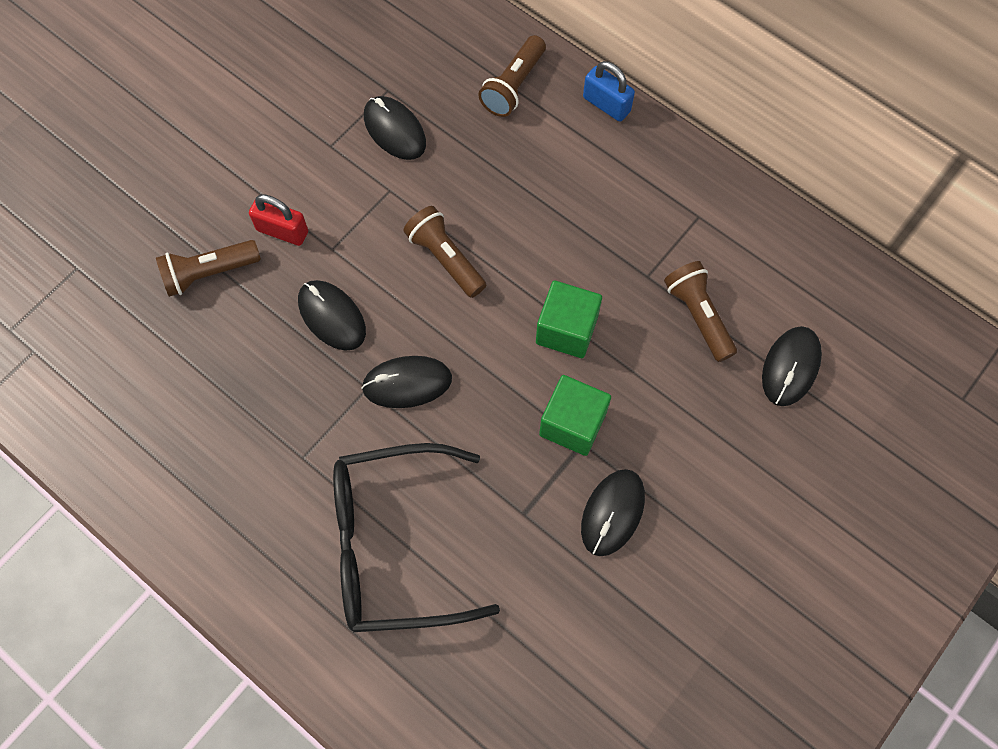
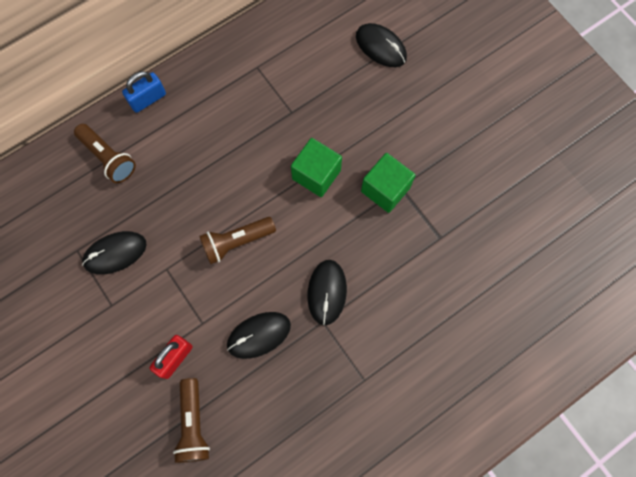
camera: 75 degrees left, 5 degrees up
(394, 545) = (443, 328): black glasses -> none
(612, 513) = (452, 181): black mouse -> none
(698, 316) = (330, 89): brown flashlight -> none

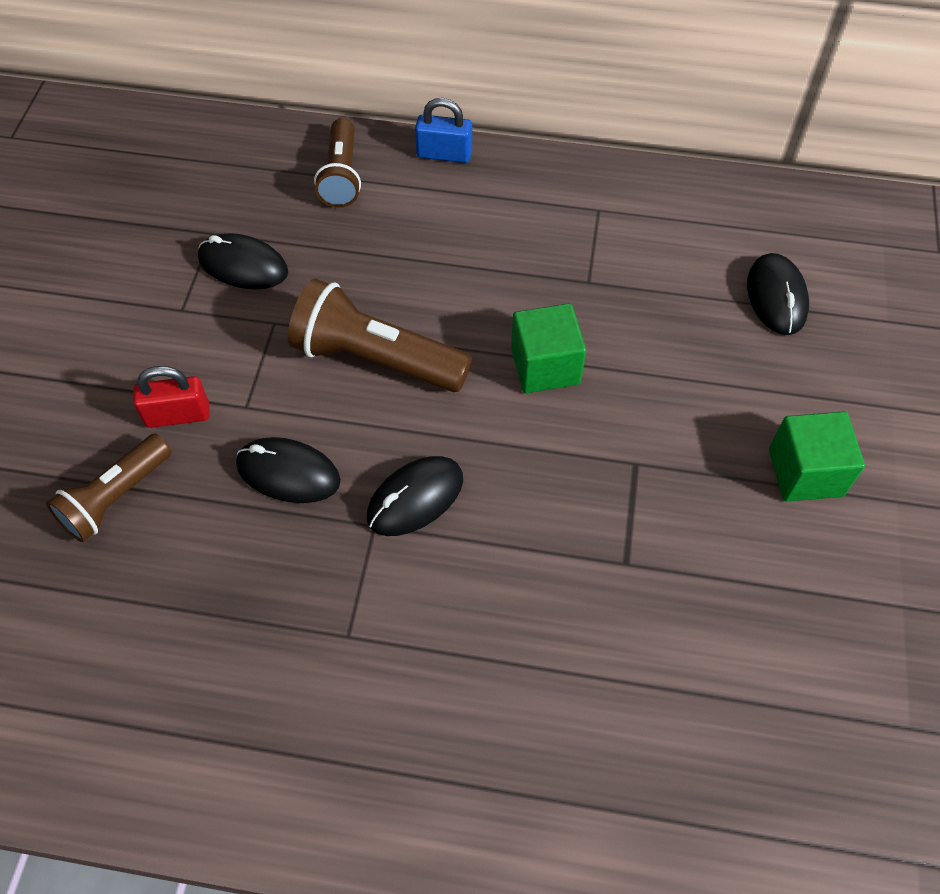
camera: 45 degrees right, 15 degrees down
(236, 242) = (376, 359): brown flashlight -> brown flashlight, size x1.51
(385, 189) = (613, 450): green cube -> green cube (805, 472)

